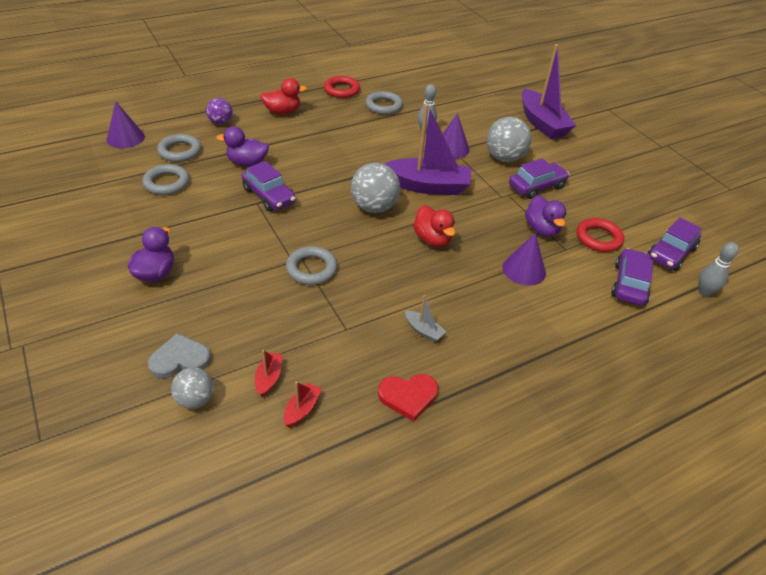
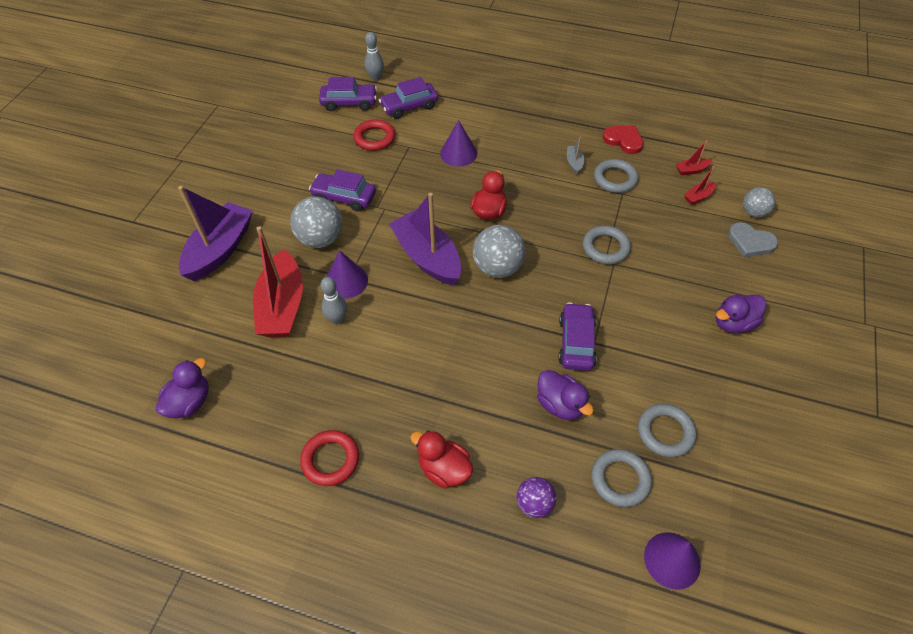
camera: 130 degrees left, 10 degrees up
(383, 106) = (323, 390): grey ring -> grey ring (615, 179)
(463, 121) = (282, 306): none -> red boat
(541, 229) = (400, 167): purple duck -> purple duck (190, 402)

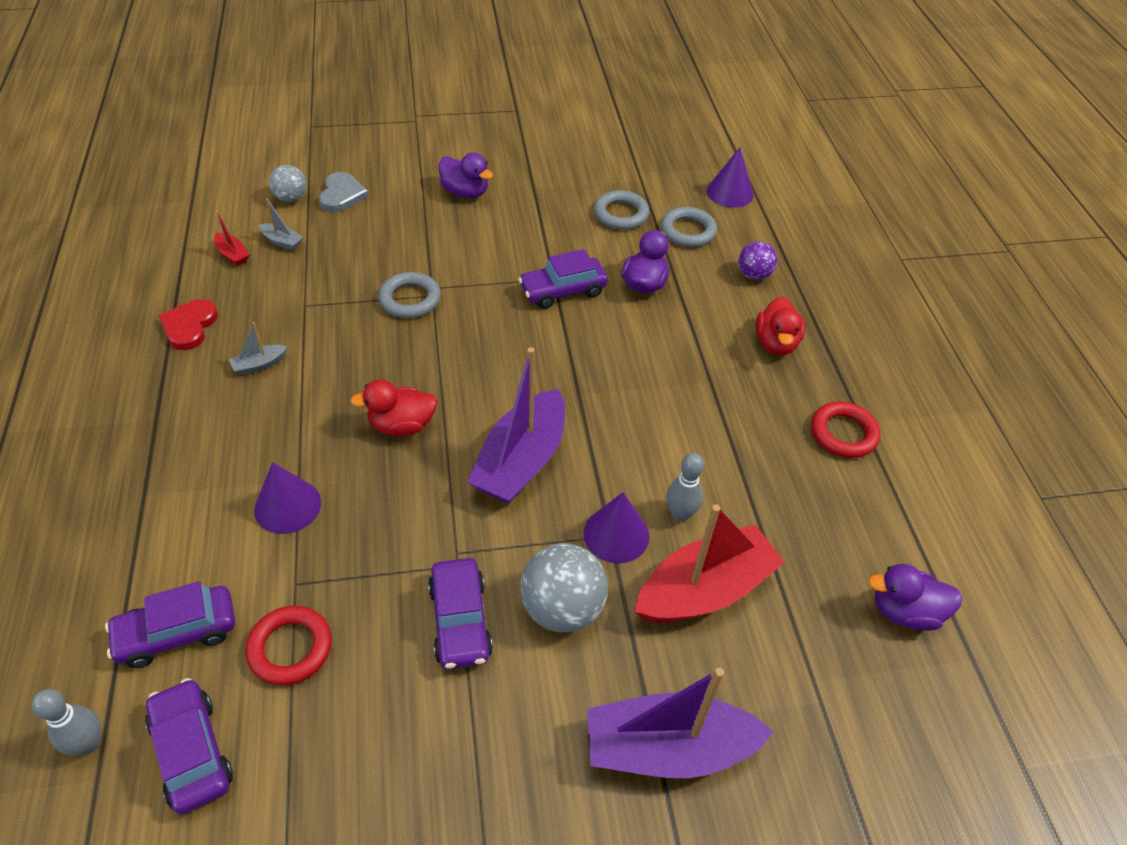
camera: 120 degrees left, 5 degrees down
(409, 106) = (177, 632): purple car -> purple car turned 120 degrees clockwise
(497, 267) = (497, 384): grey ball -> none
(615, 179) = (278, 317): grey ring -> none
(698, 197) = (282, 242): red boat -> grey boat

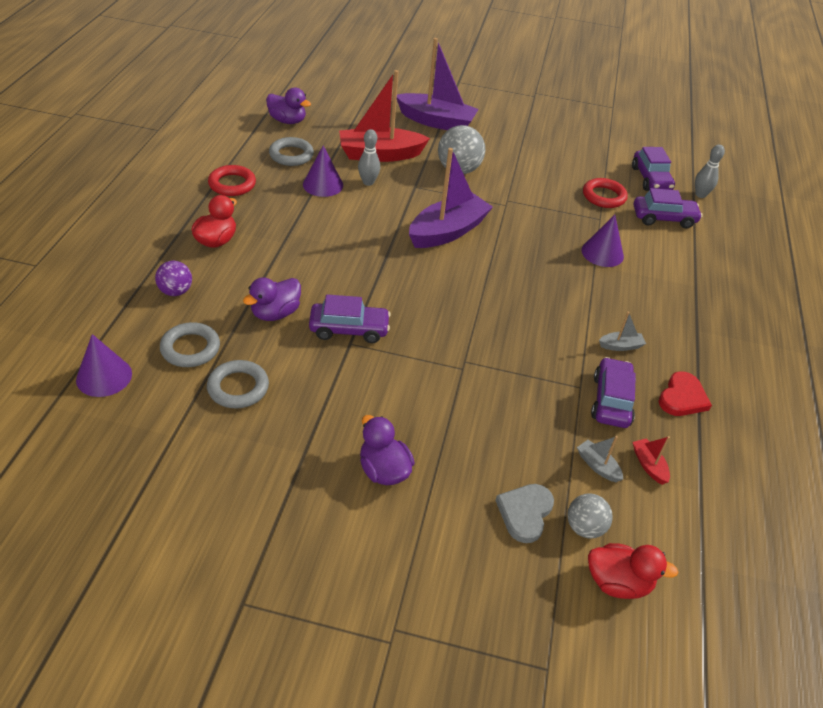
camera: 160 degrees left, 5 degrees down
(402, 425) = (519, 273): red duck -> red duck (618, 582)
(410, 299) = (485, 363): grey ring -> grey ring (291, 155)
(460, 621) = (513, 181): purple car -> purple car (611, 400)
(616, 534) = (411, 185): purple cone -> purple cone (323, 185)

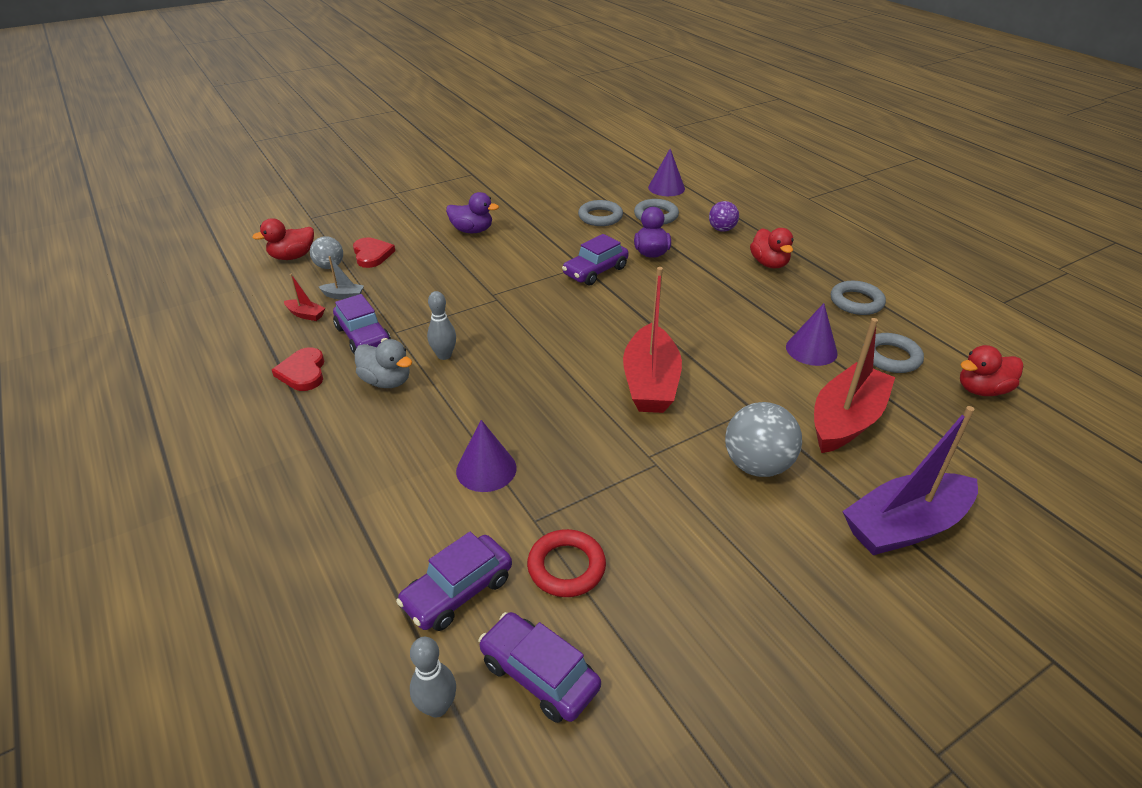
camera: 140 degrees right, 5 degrees down
(232, 184) = (856, 302): red ring -> grey ring
(287, 121) = (982, 390): purple duck -> red duck
(368, 182) = (790, 380): grey bowling pin -> grey bowling pin (444, 355)
(448, 231) = (650, 383): purple boat -> red boat
(525, 513) = (372, 254): grey heart -> red heart
(621, 346) = (386, 381): grey boat -> grey duck

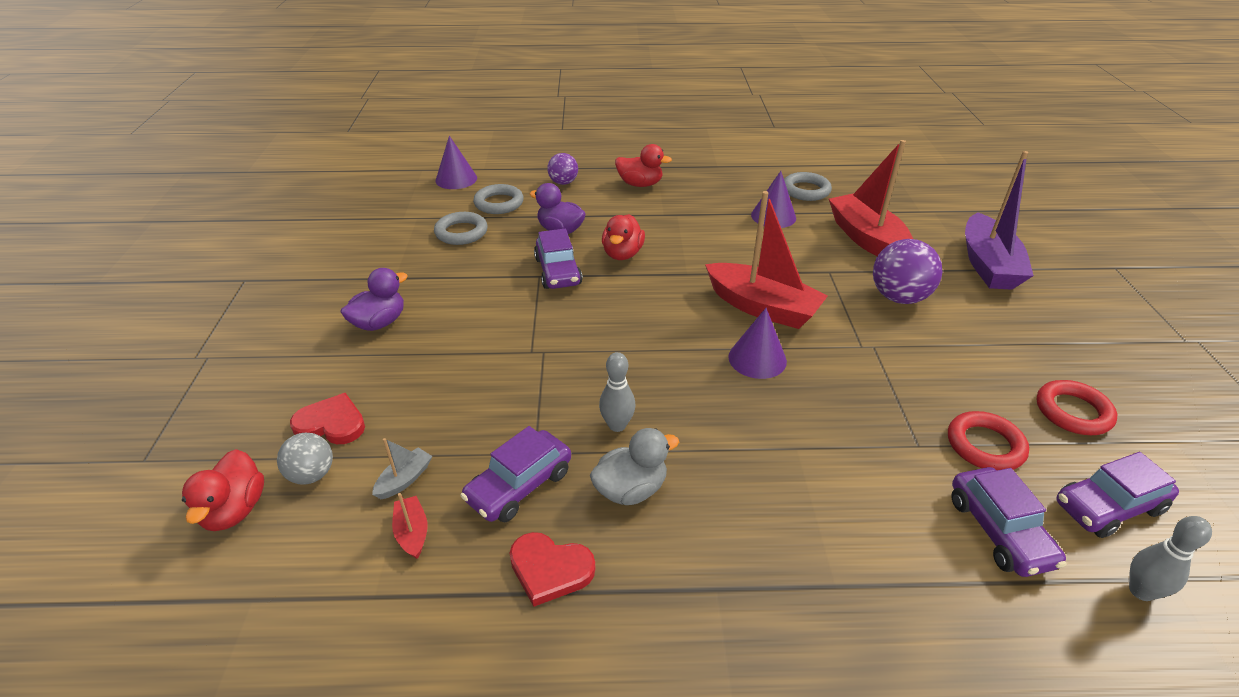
camera: 60 degrees left, 0 degrees up
(306, 315) = (412, 532): red boat -> red boat turned 75 degrees counterclockwise
(363, 337) = (519, 486): purple car -> purple car turned 135 degrees clockwise
(486, 469) = (831, 454): purple cone -> purple cone (757, 359)
(674, 634) = (1073, 412): none -> red ring
(757, 465) = (898, 297): grey ball -> purple ball
(856, 302) = (727, 173): grey ring -> none
(982, 390) = (864, 177): red duck -> red duck (622, 254)

